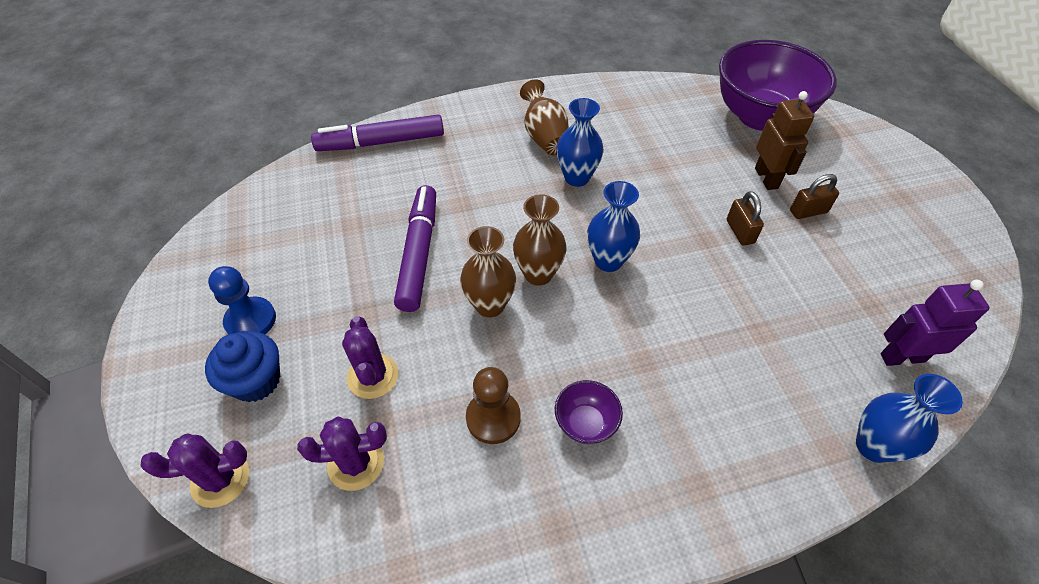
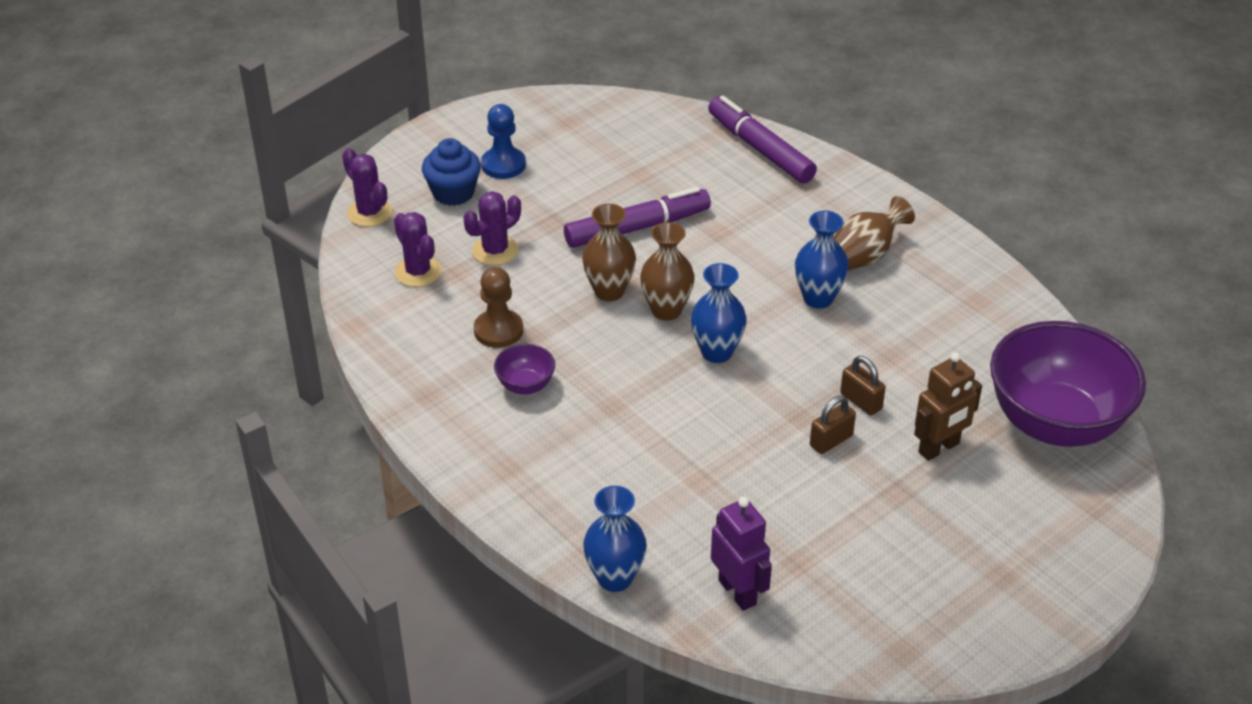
camera: 65 degrees right, 10 degrees down
(808, 211) = (908, 492): brown padlock -> brown padlock (861, 401)

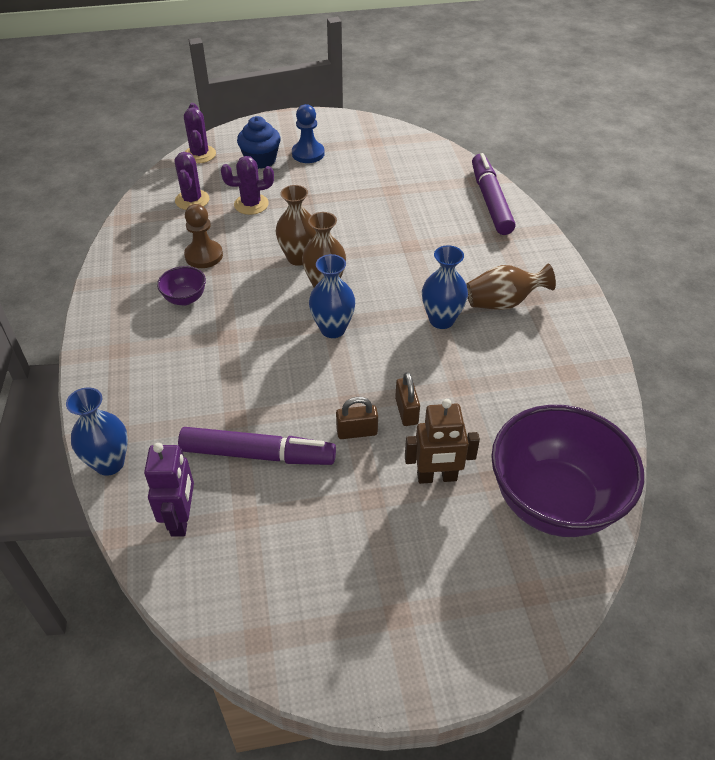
camera: 30 degrees right, 5 degrees up
(637, 228) = (357, 223): purple marker -> purple marker (258, 455)

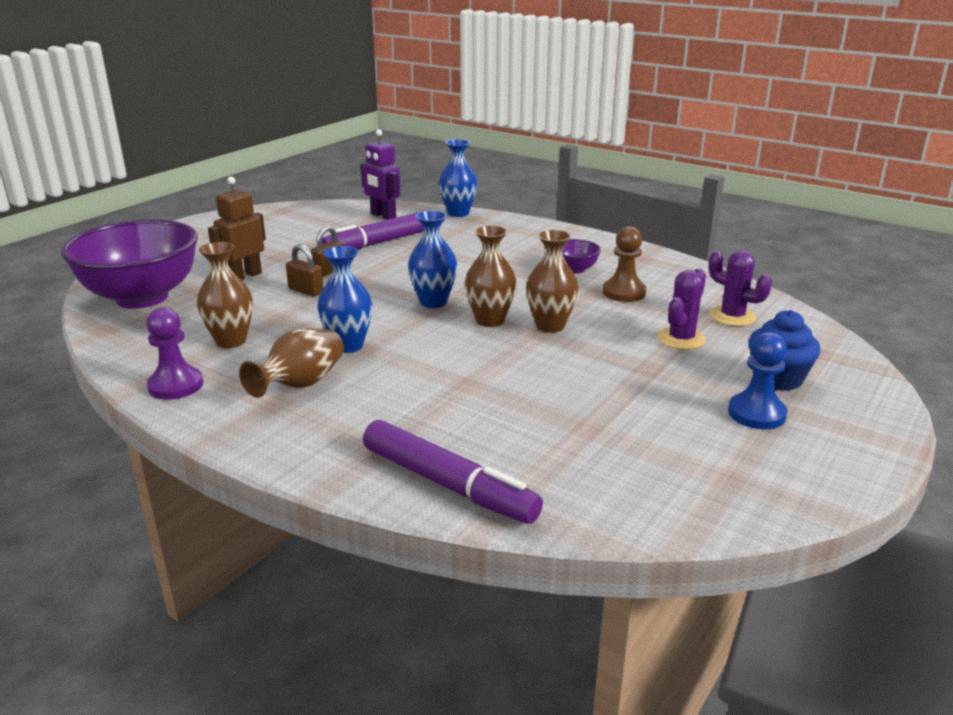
camera: 135 degrees right, 20 degrees down
(200, 154) = (836, 351): purple cactus -> none
(516, 377) = (231, 341): none -> brown vase
(583, 350) = (175, 385): none -> purple pawn

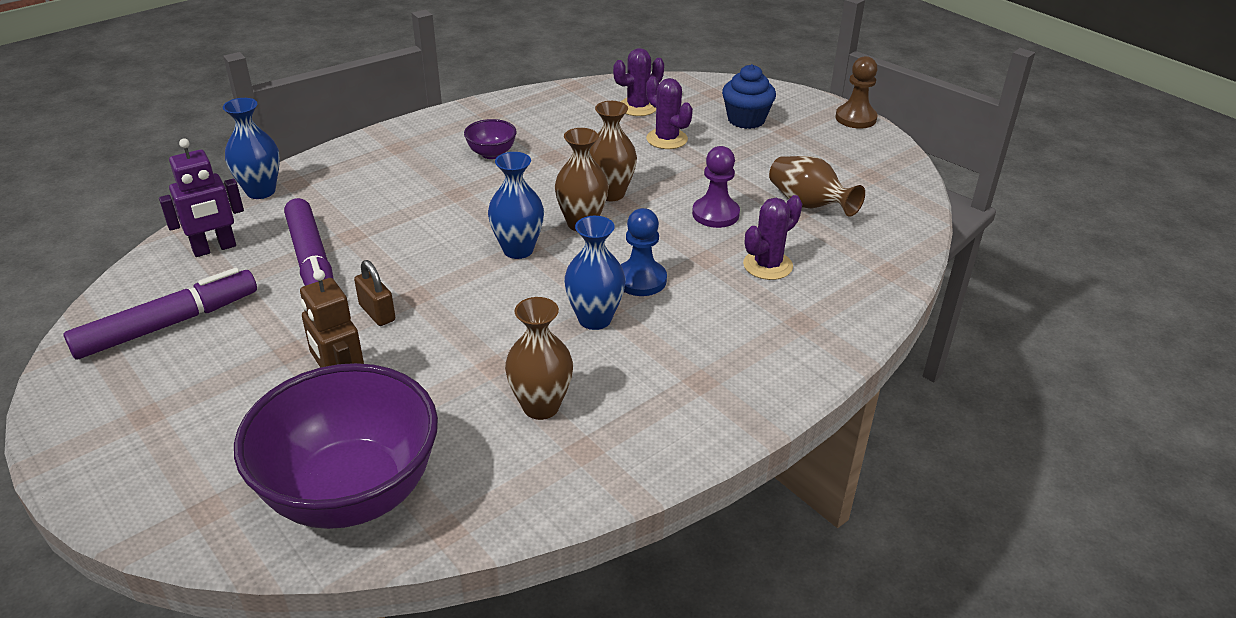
camera: 75 degrees left, 10 degrees up
(175, 385) = (636, 454): purple pawn -> purple pawn (715, 214)
(301, 384) = (668, 359): brown vase -> brown vase (808, 205)
(306, 291) = (428, 337): brown padlock -> none
(448, 484) = (860, 293): purple marker -> purple marker (168, 324)
(473, 420) = (767, 265): none -> purple cactus
(624, 292) = (561, 141): brown pawn -> brown pawn (855, 118)
(756, 413) = (792, 142): blue pawn -> blue pawn (640, 280)

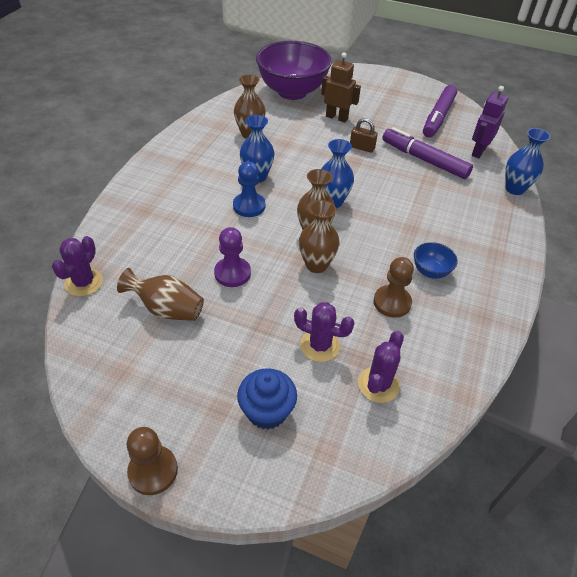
camera: 150 degrees right, 10 degrees up
(491, 153) = (430, 271): purple bowl -> blue bowl
(563, 145) = (392, 302): none -> brown pawn
(767, 265) = (177, 242): purple cactus -> purple cactus (84, 283)

